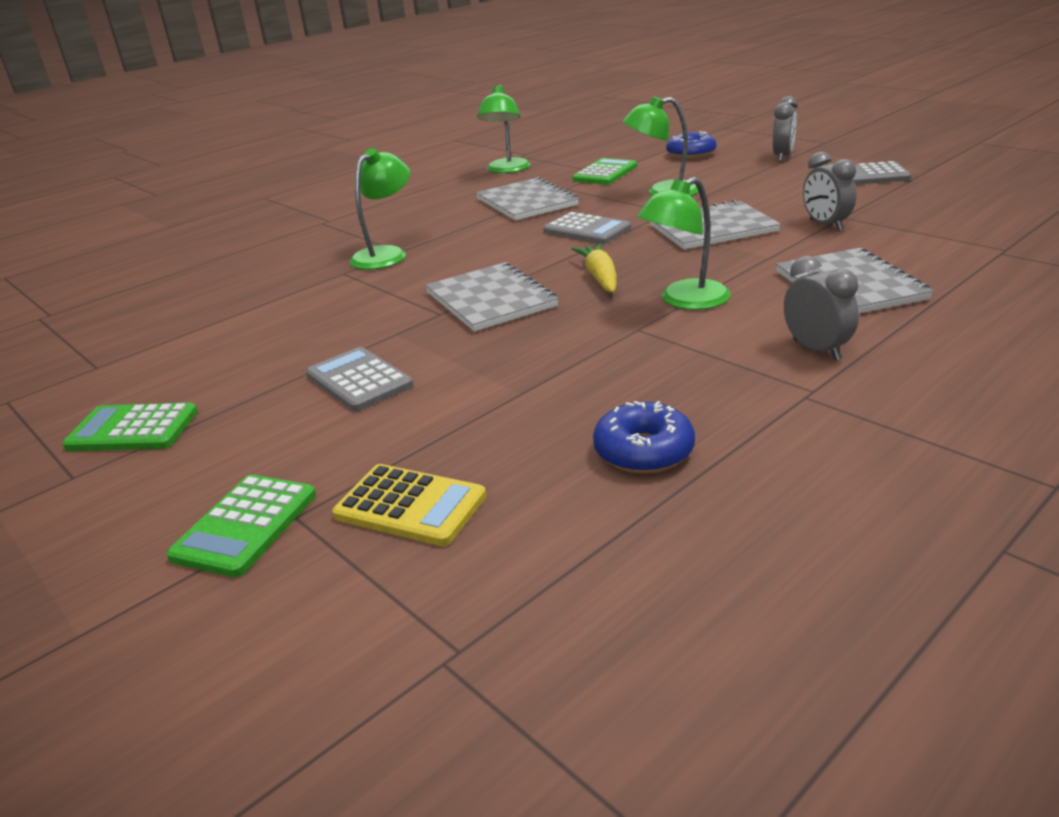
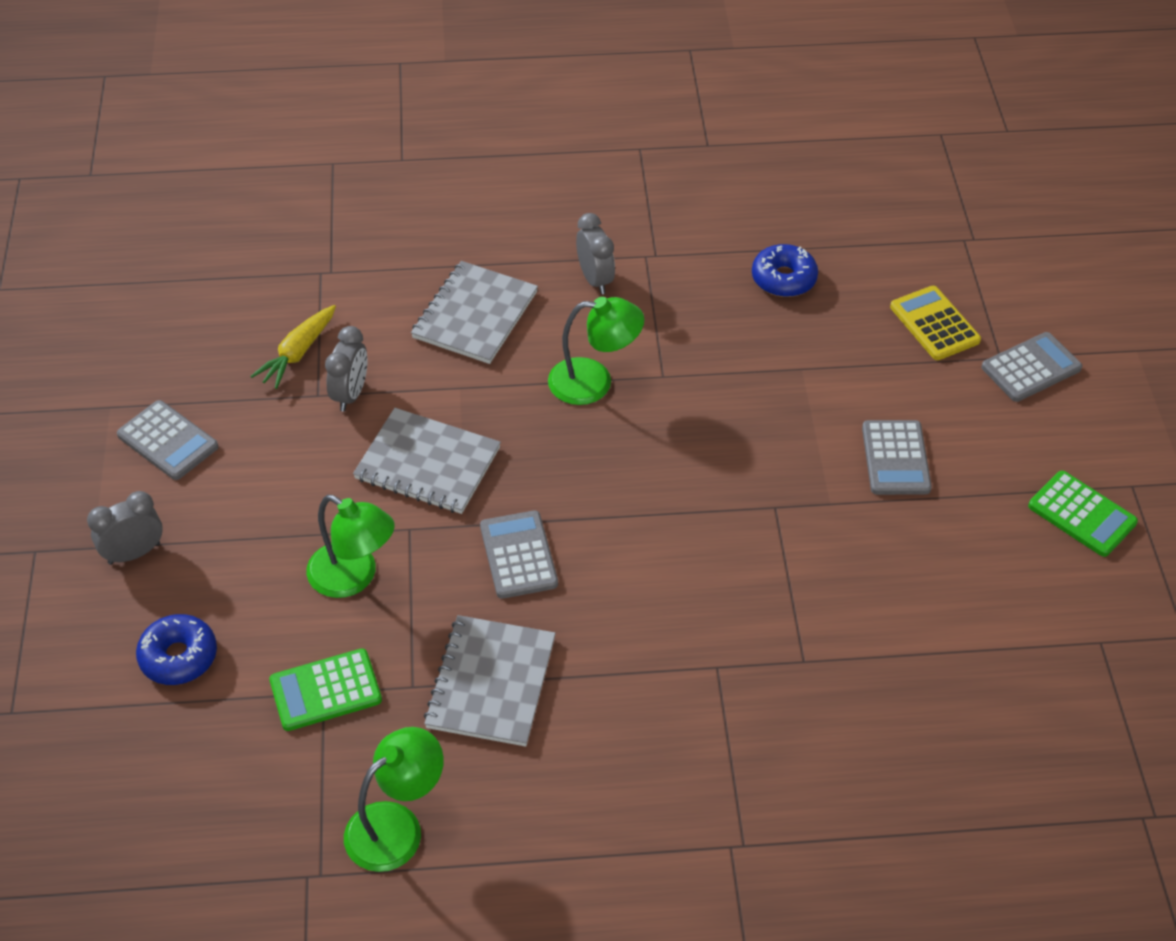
camera: 145 degrees left, 20 degrees up
(245, 526) = (1031, 368): green calculator -> grey calculator
(386, 254) = (736, 670): green lamp -> none
(491, 300) = (719, 496): grey notebook -> none
(600, 277) = (607, 461): yellow carrot -> yellow carrot (297, 353)
(816, 350) = (595, 279): grey clock -> grey clock turned 150 degrees clockwise

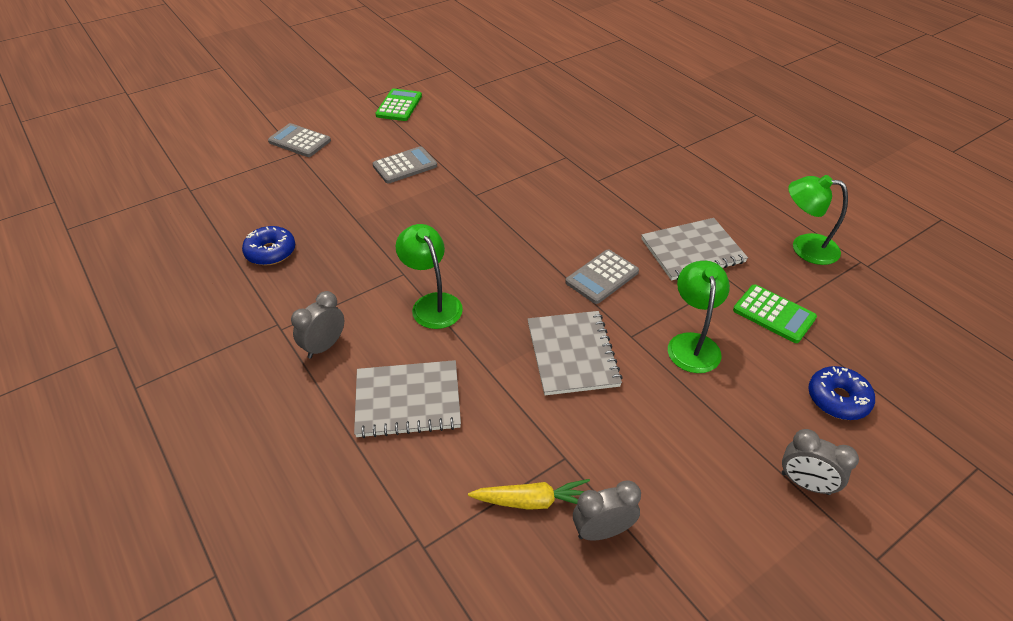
camera: 120 degrees left, 5 degrees down
(167, 441) = (697, 538): grey calculator -> none
(350, 394) = (547, 435): grey clock -> grey clock (602, 531)
(934, 324) = (281, 181): yellow calculator -> none

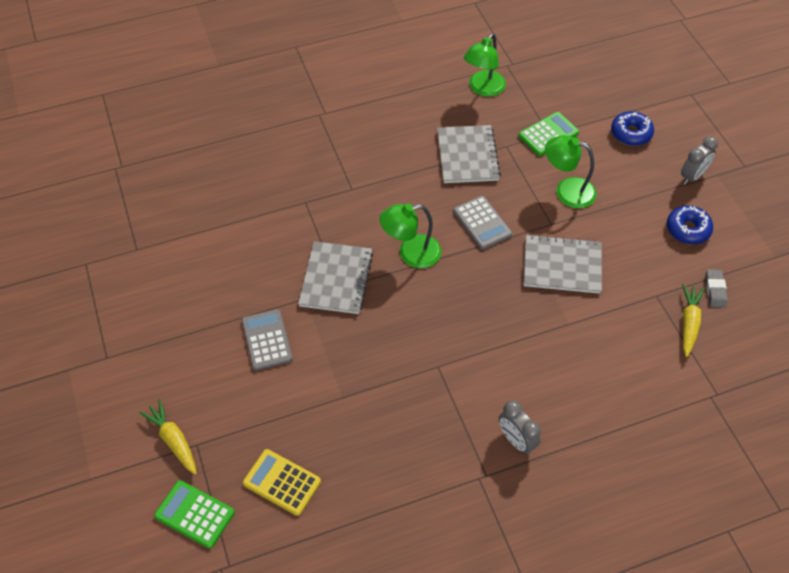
camera: 75 degrees left, 10 degrees up
(265, 201) = (282, 482): none -> yellow calculator
(271, 252) = (372, 480): blue donut -> blue donut (687, 229)
(299, 141) = (173, 440): grey calculator -> yellow carrot
(399, 106) = (142, 328): green calculator -> green calculator (195, 514)
(408, 400) = (588, 385): grey notebook -> grey notebook (336, 279)
(432, 303) = (483, 350): green lamp -> green lamp (411, 253)
(602, 531) = (715, 290): grey clock -> grey eraser

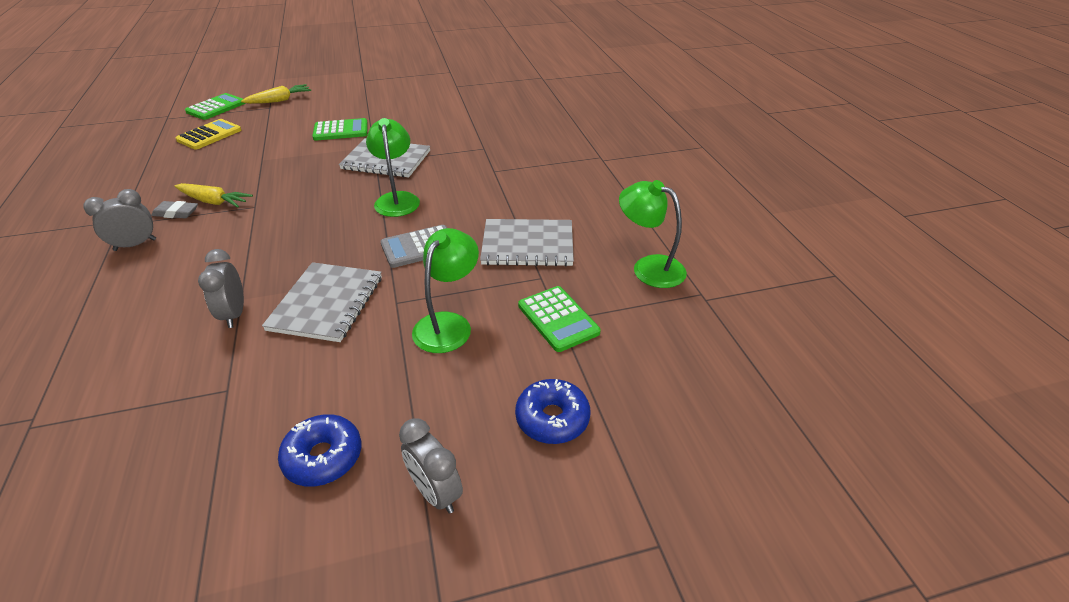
camera: 95 degrees right, 15 degrees down
(267, 340) = (341, 131): grey calculator -> green calculator
(587, 320) = (234, 314): none -> grey clock
(689, 323) = (159, 419): yellow carrot -> yellow carrot (214, 202)
(715, 290) = (189, 468): grey eraser -> grey eraser (176, 213)

